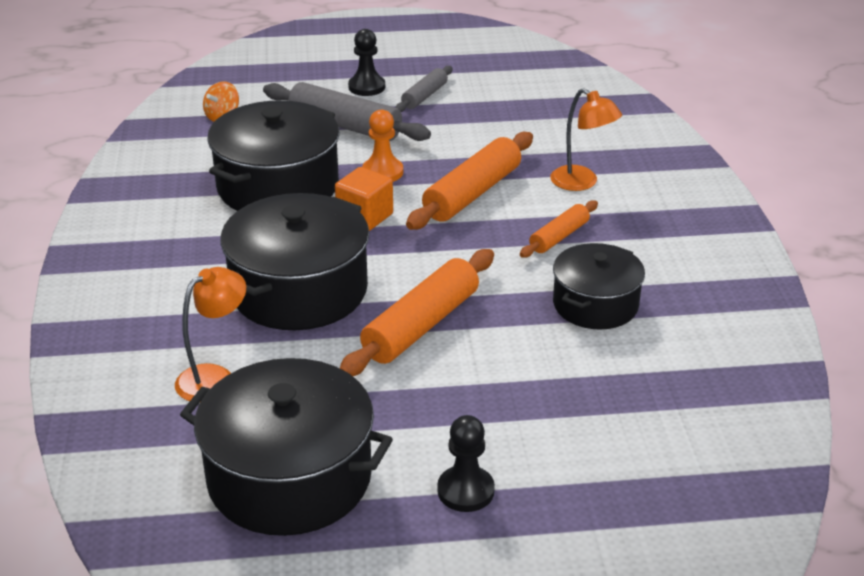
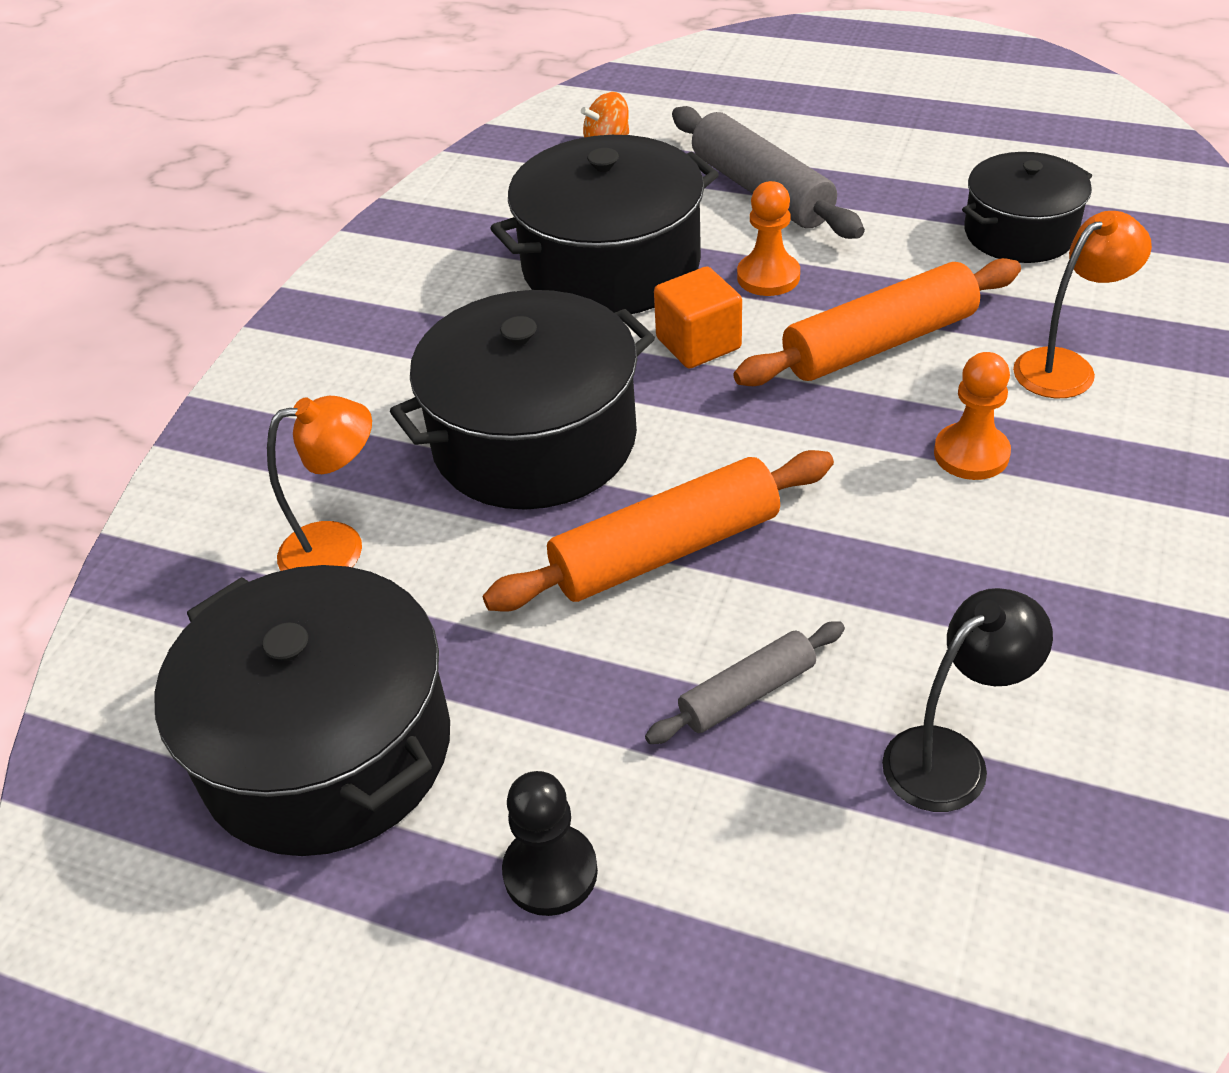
camera: 30 degrees right, 10 degrees up
(366, 87) = (829, 135): black pawn -> none
(424, 96) = (905, 165): grey rolling pin -> grey rolling pin (747, 693)
(559, 237) = (971, 454): orange rolling pin -> orange pawn
(582, 183) = (1066, 366): orange lamp -> orange lamp turned 105 degrees counterclockwise
(595, 304) = (959, 596): black pot -> black pot (1020, 233)
(637, 376) = (951, 757): none -> black lamp

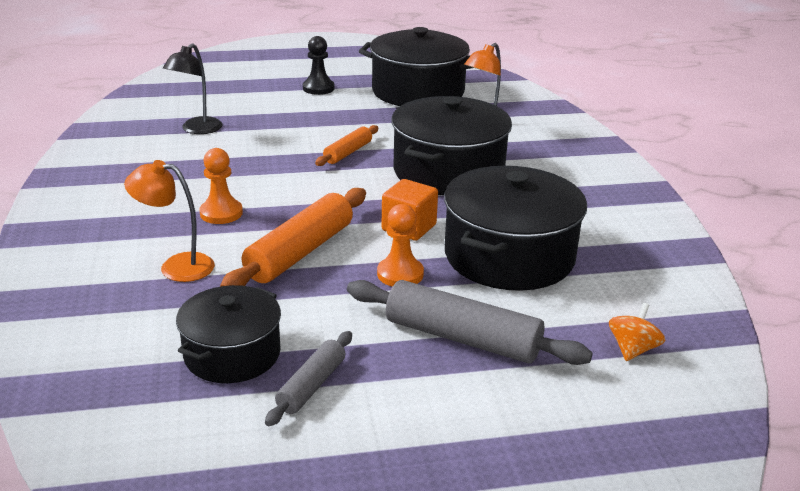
camera: 145 degrees right, 15 degrees down
(665, 550) = (348, 153): orange rolling pin -> orange rolling pin, size x0.56
(747, 693) = (282, 127): grey rolling pin -> grey rolling pin (312, 386)
(1066, 366) = (176, 266): orange lamp -> orange lamp turned 75 degrees clockwise

